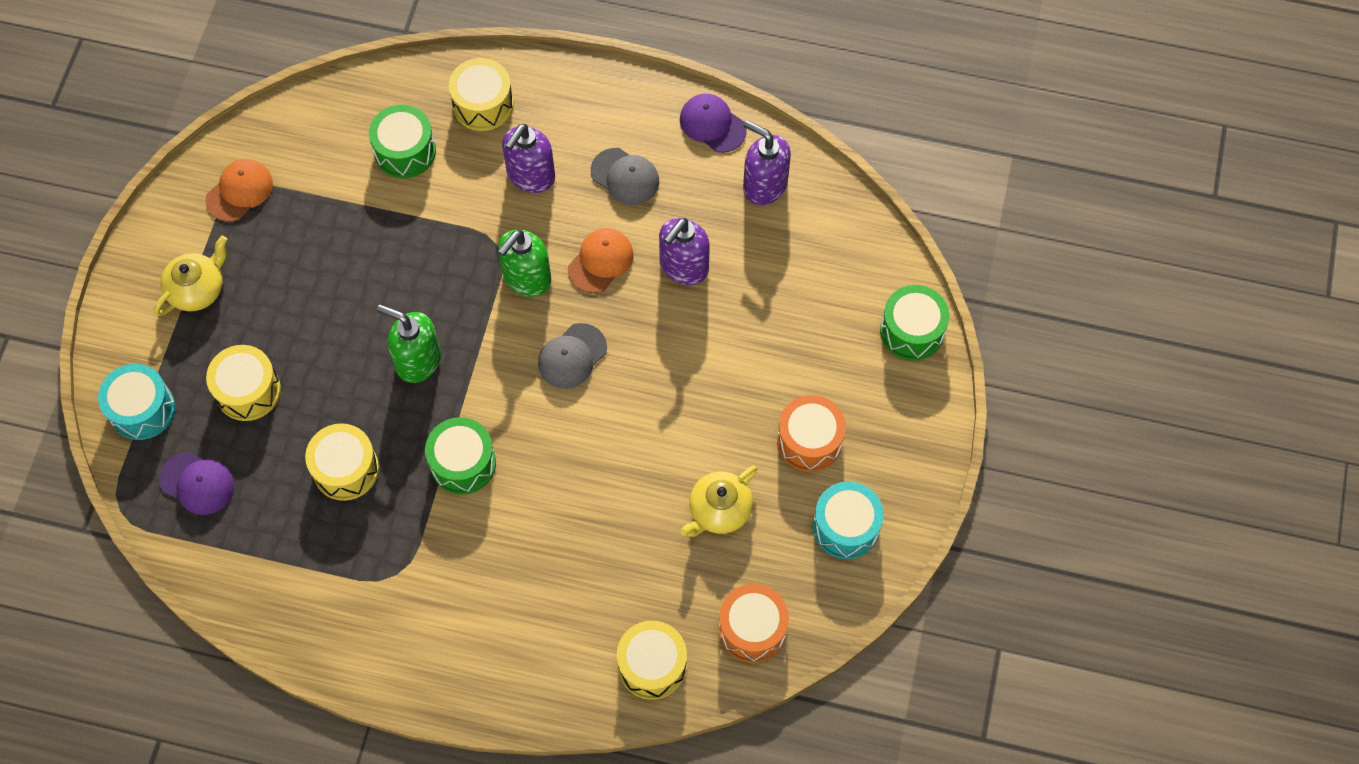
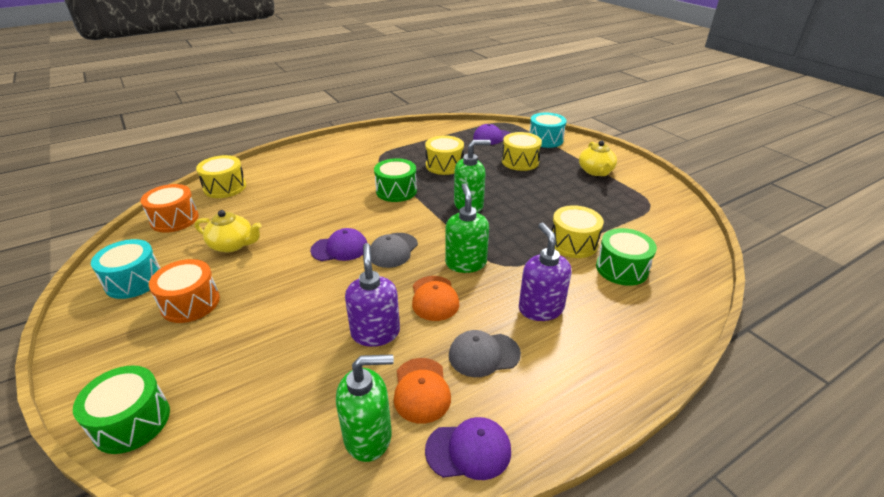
camera: 135 degrees right, 30 degrees down
(239, 191) = (650, 204): orange cap -> orange cap (421, 390)
(483, 104) = (631, 323): yellow drum -> yellow drum (573, 243)
(572, 356) = (393, 250): grey cap -> grey cap turned 150 degrees counterclockwise
(619, 406) = (340, 248): none -> purple cap
(719, 510) = (233, 245): yellow teapot -> yellow teapot turned 105 degrees clockwise
(764, 185) = (368, 436): purple soap dispenser -> green soap dispenser

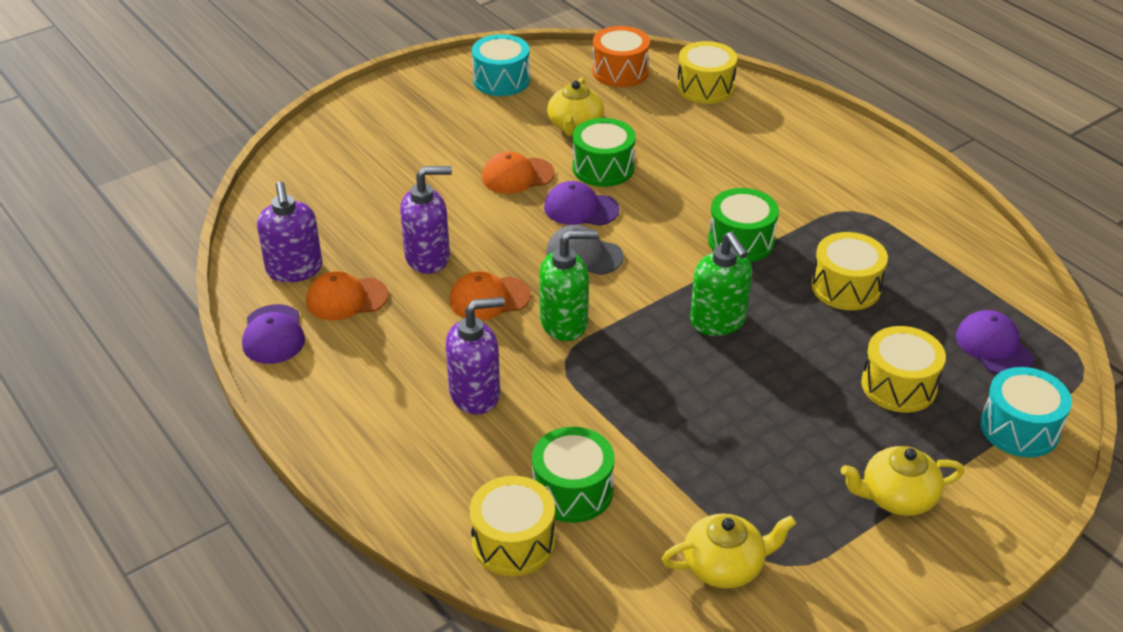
camera: 85 degrees right, 5 degrees up
(132, 421) = (321, 136): green drum -> green drum (603, 168)
(190, 303) = (469, 125): orange drum -> none
(283, 277) = (517, 176): none -> orange cap
(340, 248) = (581, 209): purple cap -> purple cap turned 120 degrees clockwise
(368, 436) = (294, 270): green soap dispenser -> purple soap dispenser
(483, 354) = (395, 343): grey cap -> none
(573, 243) = (632, 440): yellow drum -> yellow drum (513, 542)
(659, 221) = (725, 566): none -> yellow teapot

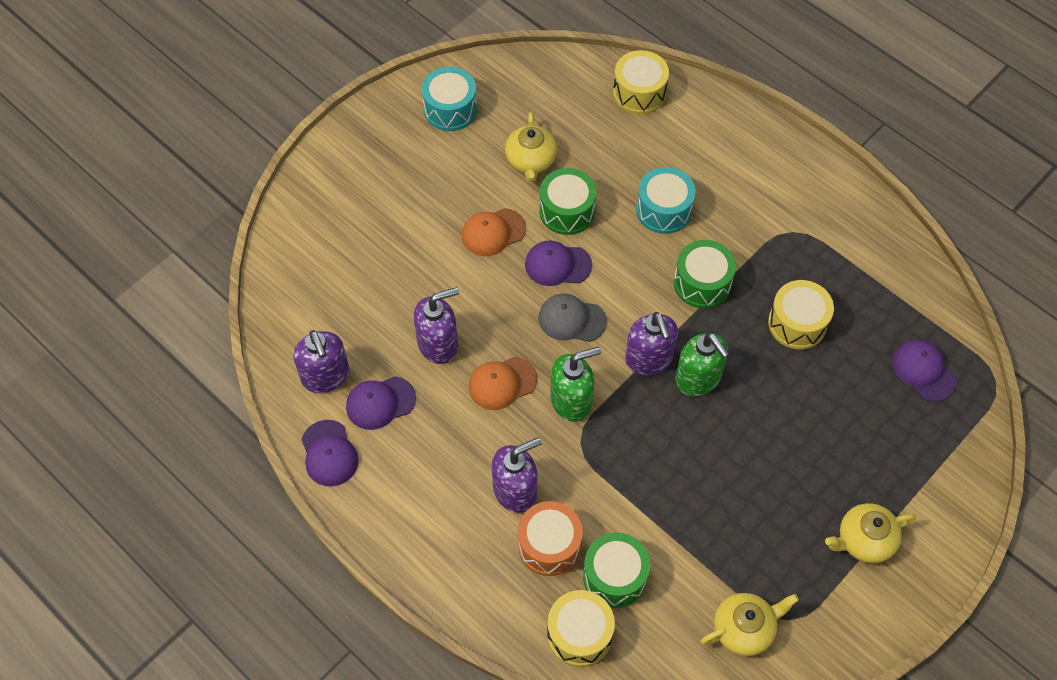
camera: 10 degrees left, 20 degrees up
(346, 299) = (380, 403): orange cap -> purple cap
(620, 71) = (557, 82): orange drum -> orange drum (549, 545)
(664, 298) = (649, 359): none -> purple soap dispenser
(898, 385) = (853, 425): yellow drum -> none
(1019, 428) = (951, 455): turquoise drum -> turquoise drum (664, 210)

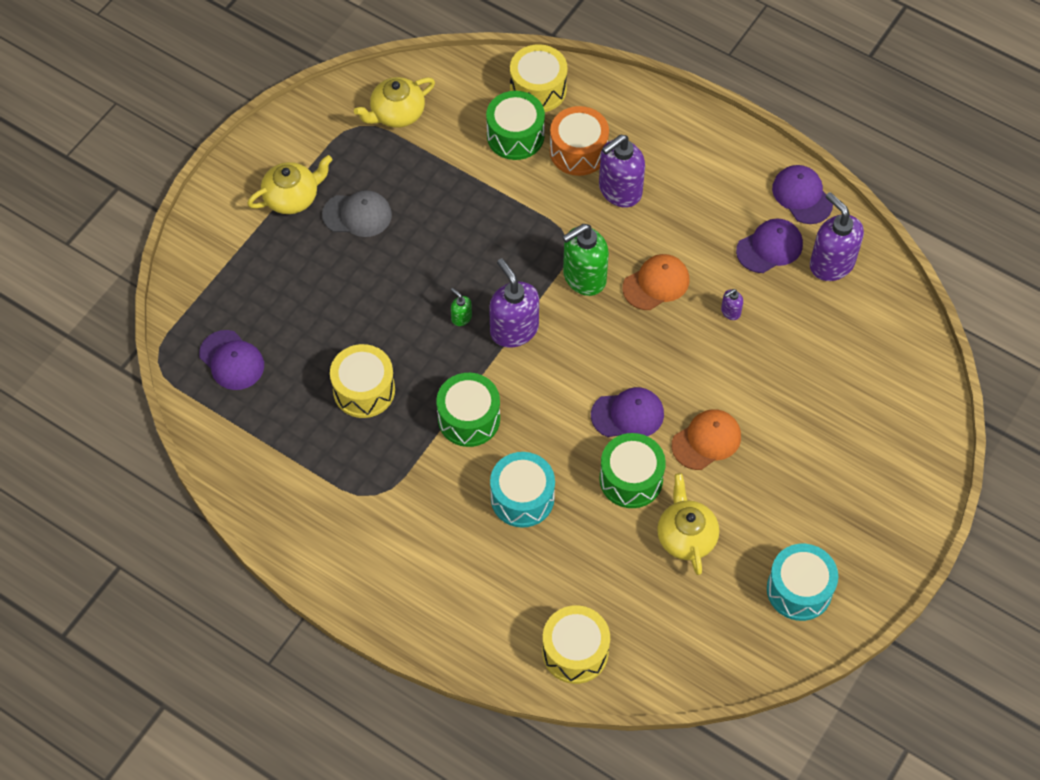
camera: 170 degrees right, 0 degrees up
(438, 344) = (730, 312): purple soap dispenser -> purple soap dispenser, size x0.45
(571, 319) = (600, 358): grey cap -> grey cap (357, 215)
(698, 379) = (461, 317): green soap dispenser -> green soap dispenser, size x0.45

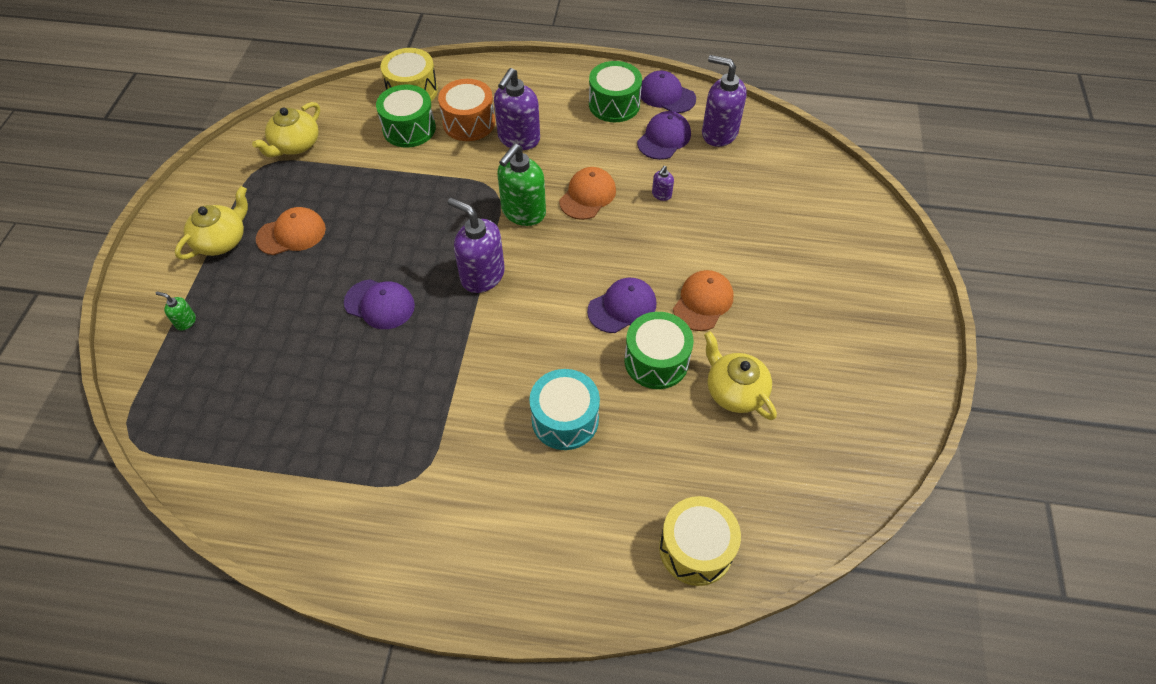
camera: 25 degrees left, 5 degrees down
(232, 360) = (211, 405): purple cap -> purple cap (379, 304)
(357, 215) = (291, 234): grey cap -> orange cap
(364, 390) = (361, 381): yellow drum -> none
(461, 317) = (428, 283): green soap dispenser -> green soap dispenser (185, 321)
(469, 418) = (477, 367): green drum -> green drum (614, 104)
(799, 590) = (861, 396): turquoise drum -> none

